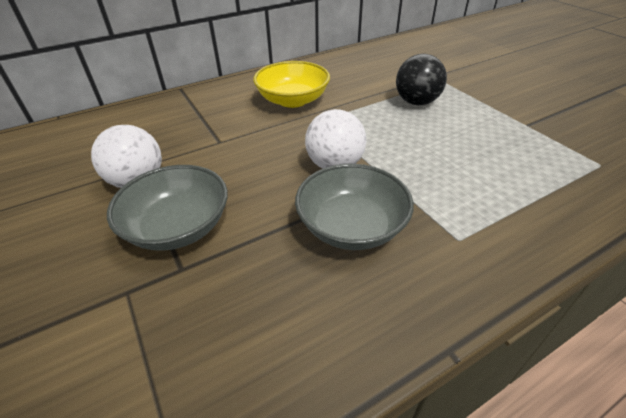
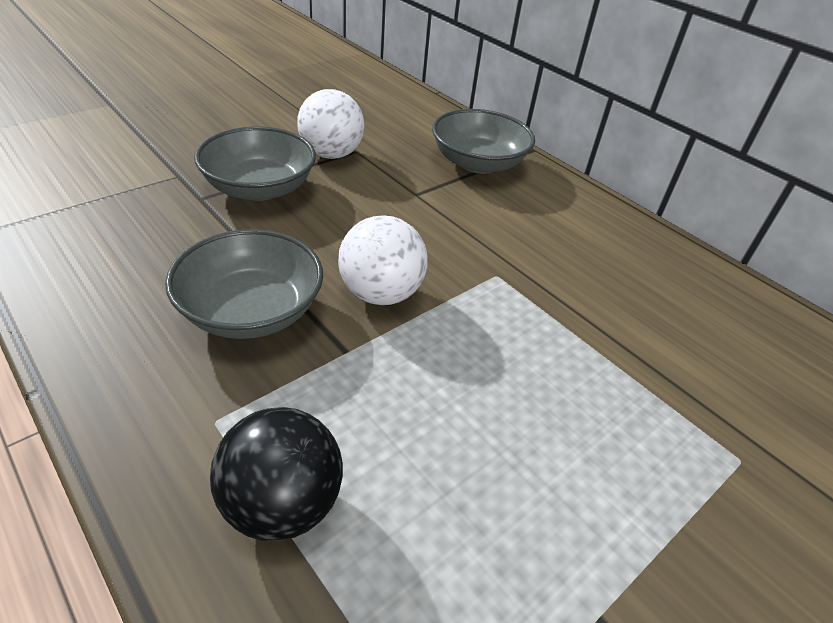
camera: 75 degrees right, 0 degrees up
(188, 111) = (478, 163): none -> grey bowl
(293, 100) = (547, 245): yellow bowl -> none
(416, 102) = (614, 403): black ball -> black ball (282, 504)

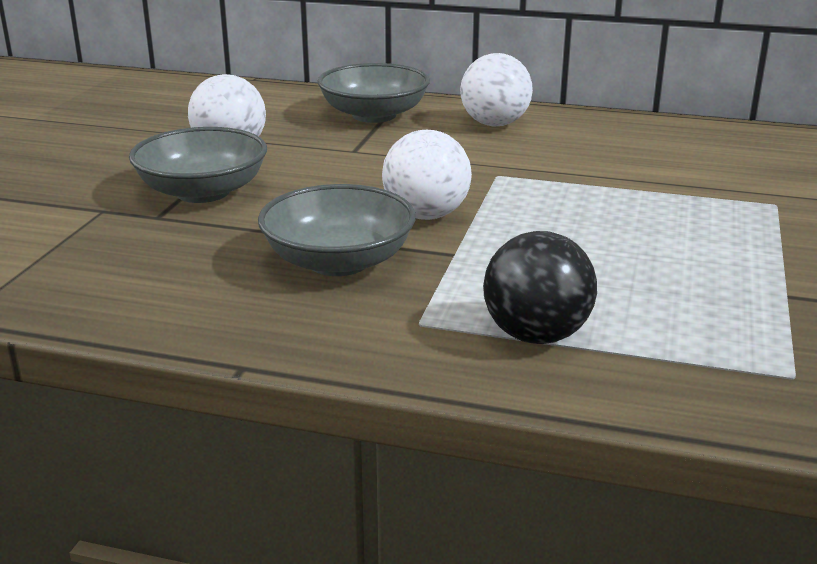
camera: 30 degrees left, 15 degrees down
(566, 214) = (494, 124): none -> white ball

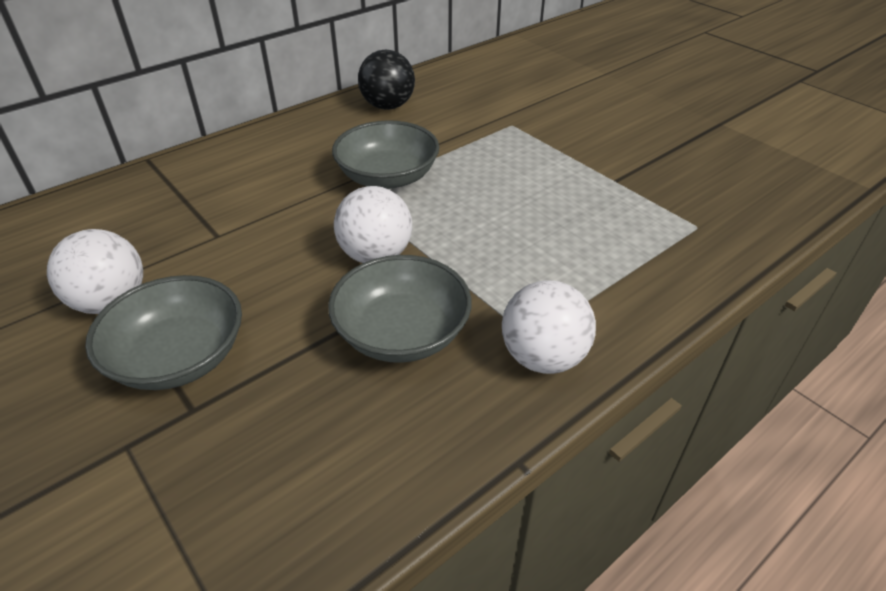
camera: 55 degrees left, 15 degrees up
(374, 115) = (165, 194): grey bowl -> grey bowl (387, 177)
(494, 124) = (268, 153): white ball -> white ball (543, 357)
(536, 335) = (587, 292): black ball -> black ball (388, 106)

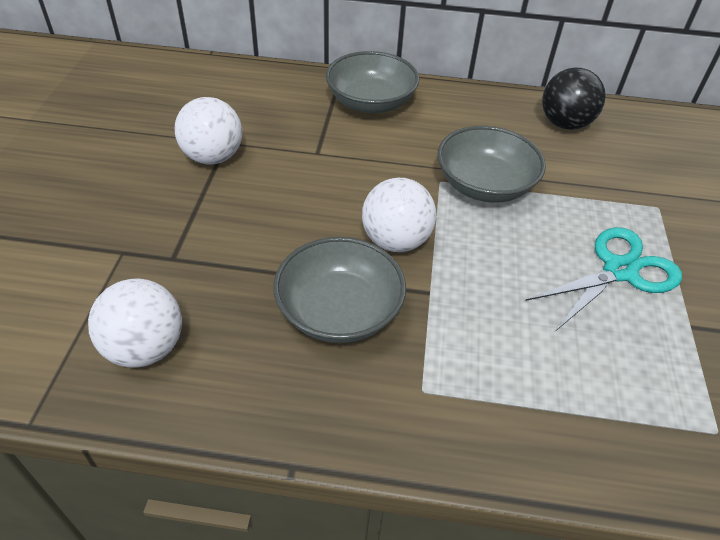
camera: 45 degrees right, 5 degrees up
(179, 357) = (203, 220): grey bowl -> grey bowl (371, 102)
(540, 176) = (620, 271): none -> turquoise scissors
(543, 357) = (409, 414): white ball -> white ball (145, 348)

